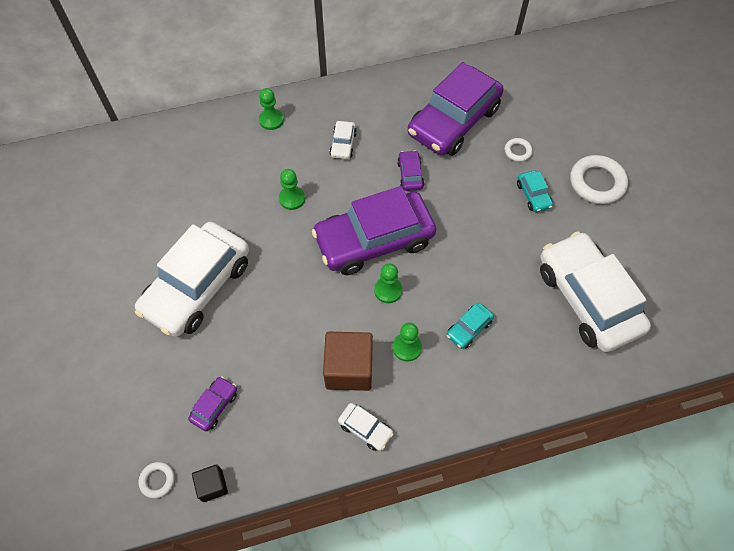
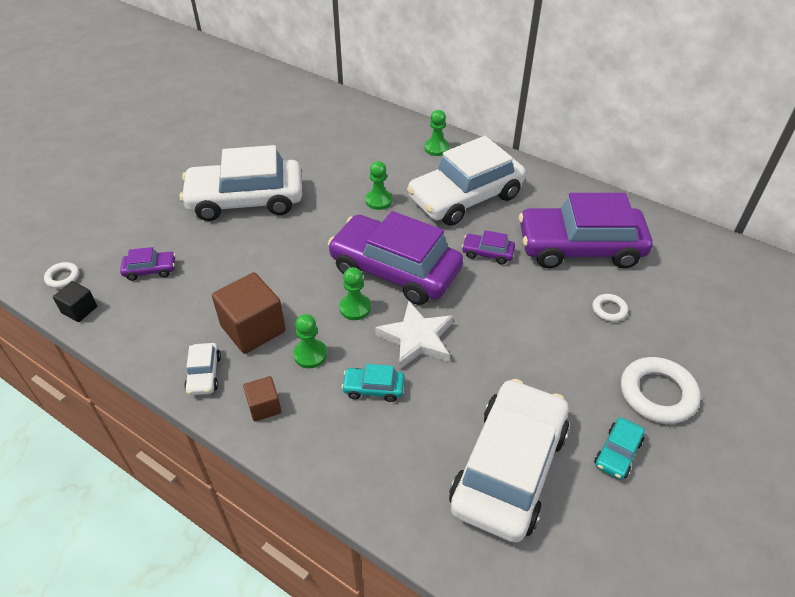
camera: 50 degrees right, 15 degrees down
(343, 144) = (465, 197): white car -> white car, size x2.45
(410, 175) = (487, 253): purple car -> purple car turned 120 degrees counterclockwise
(429, 406) = (264, 406): none -> brown cube
(448, 273) = (416, 338): none -> white star
(533, 195) = (575, 351): turquoise car -> turquoise car (617, 453)

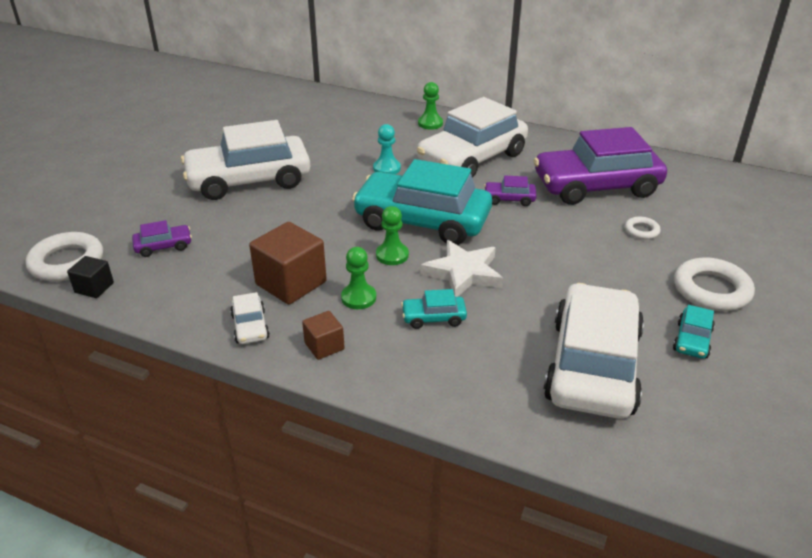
camera: 10 degrees left, 10 degrees down
(63, 277) = (67, 262): white ring -> white ring, size x1.98
(378, 201) = (387, 168): green pawn -> turquoise pawn
(395, 270) = (422, 221): purple car -> turquoise car

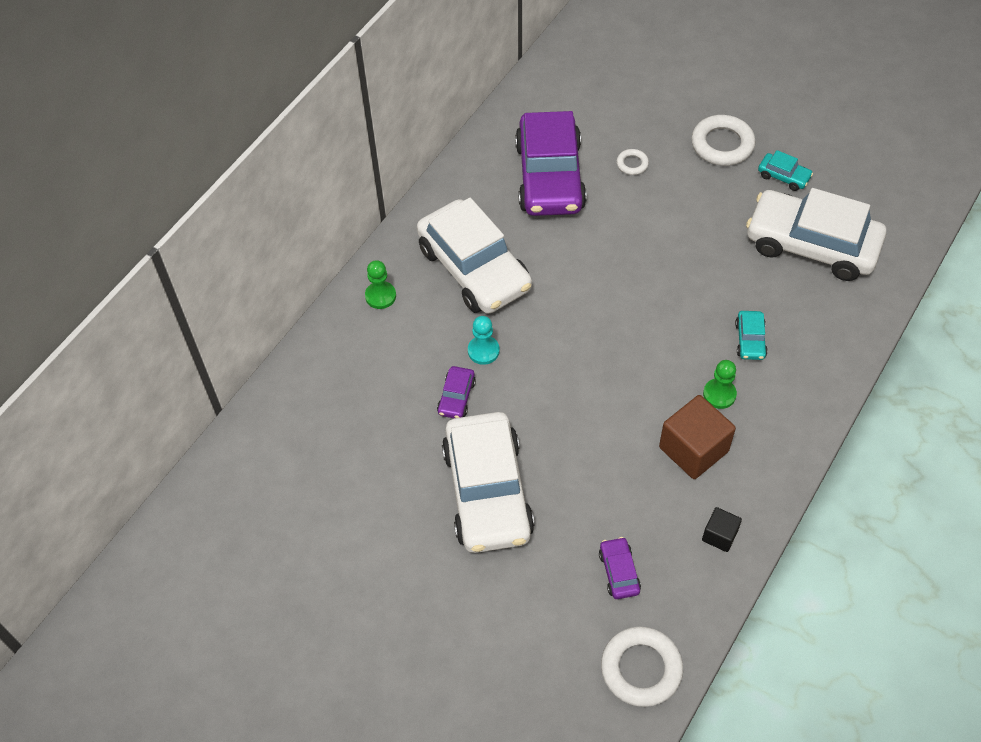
camera: 80 degrees left, 20 degrees up
(94, 288) = (690, 631): black cube -> black cube (719, 535)
(250, 327) = (757, 483): white car -> none
(324, 346) = (785, 424): brown cube -> none
(392, 255) = (654, 362): green pawn -> none
(422, 221) = (596, 330): turquoise car -> none
(463, 273) = (687, 309): white star -> none
(509, 199) = (564, 251): purple car -> purple car (456, 397)

